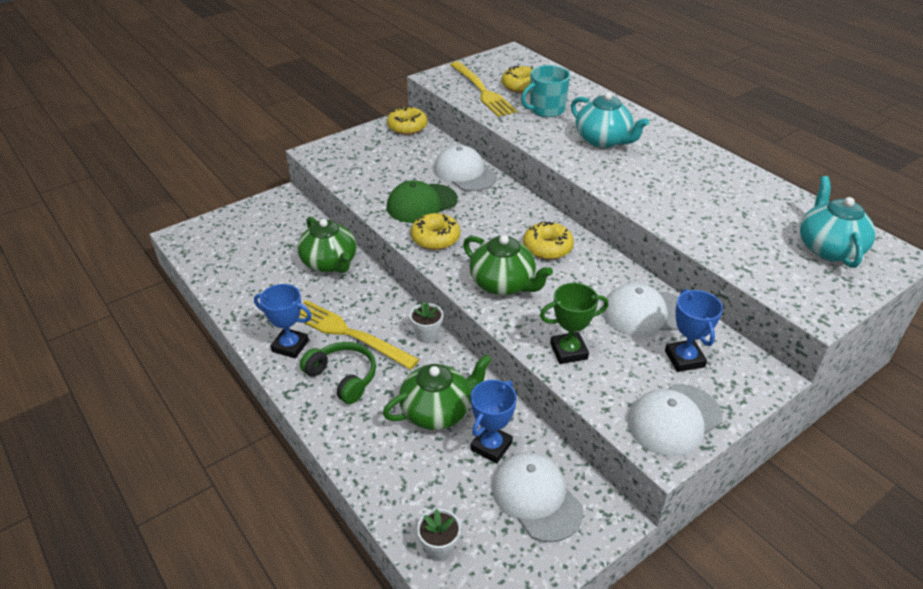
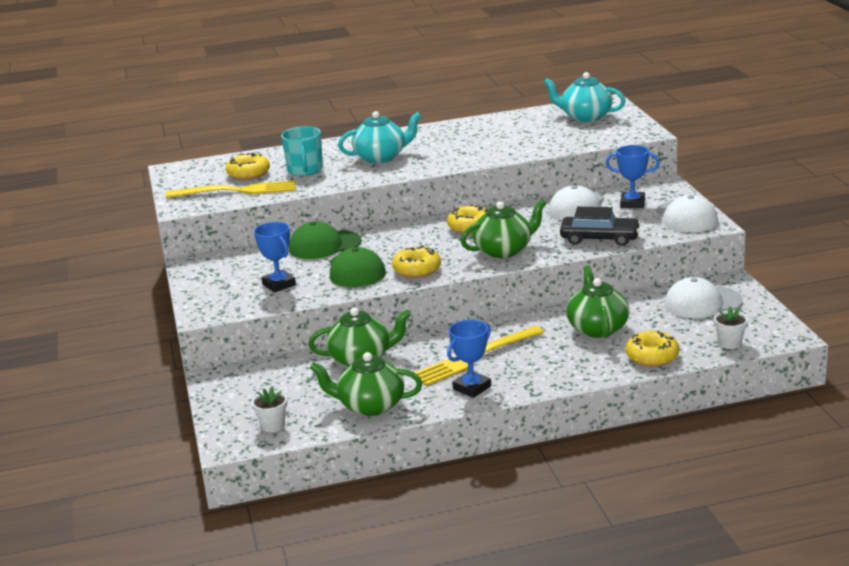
camera: 65 degrees left, 15 degrees down
(248, 291) = (370, 406): none -> green teapot
(343, 377) = (531, 365): green headphones -> none
(407, 127) = (207, 262): yellow donut -> yellow donut (652, 357)
(427, 335) = (504, 322): white flower pot -> white flower pot (273, 425)
(464, 173) = (324, 245): white cap -> green cap
(491, 446) = (646, 312): blue trophy -> blue trophy (279, 285)
(568, 351) = (600, 238): green trophy -> black car

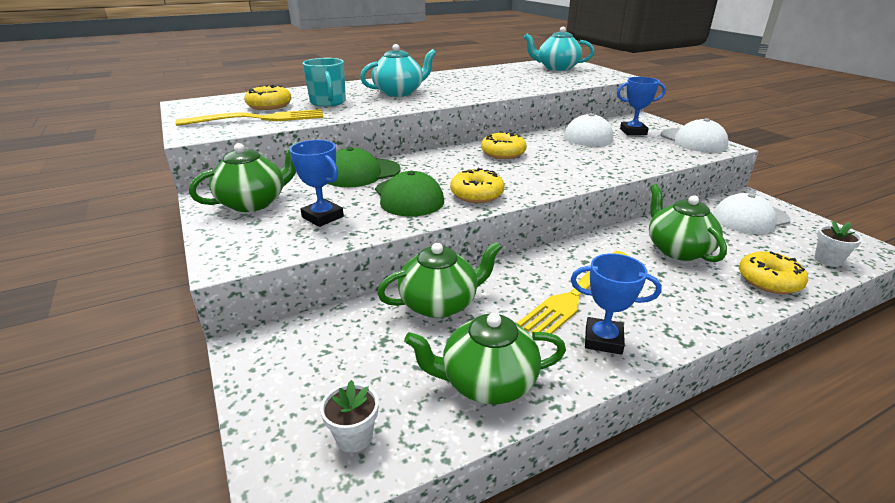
camera: 15 degrees left, 5 degrees up
(472, 388) = (603, 340): blue trophy -> blue trophy turned 75 degrees clockwise
(504, 250) = (554, 172): green teapot -> green teapot (254, 202)
(600, 238) = (636, 159): black car -> none

